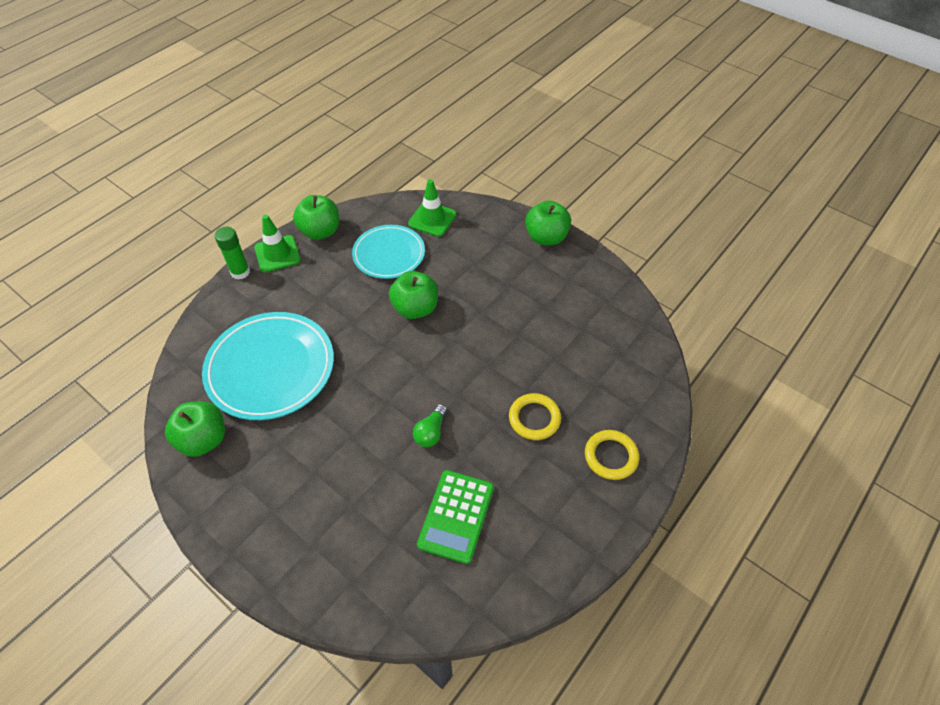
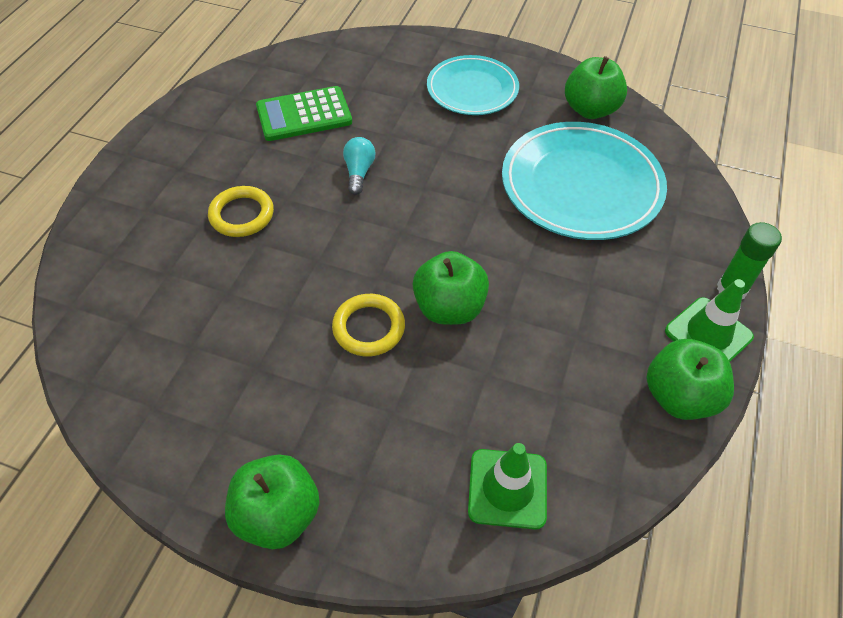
camera: 160 degrees right, 0 degrees up
(389, 254) = (540, 387): turquoise plate -> turquoise plate (472, 89)
(431, 432) = (359, 172): green light bulb -> turquoise light bulb
(456, 516) = (304, 115): green calculator -> green calculator turned 105 degrees counterclockwise
(611, 456) = (145, 200): yellow ring -> yellow ring (369, 328)

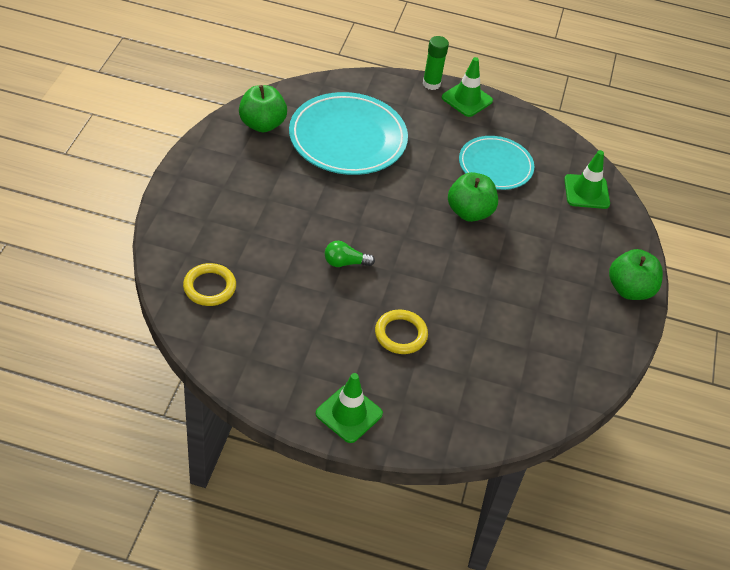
camera: 100 degrees left, 5 degrees down
(144, 165) = (349, 414): none -> green traffic cone
(304, 115) = (274, 303): green calculator -> none
(359, 172) = (345, 263): turquoise light bulb -> green light bulb
(369, 328) = (493, 253): yellow ring -> yellow ring (209, 287)
(472, 89) = (237, 191): turquoise plate -> turquoise plate (495, 166)
(679, 396) = (512, 118): green apple -> none

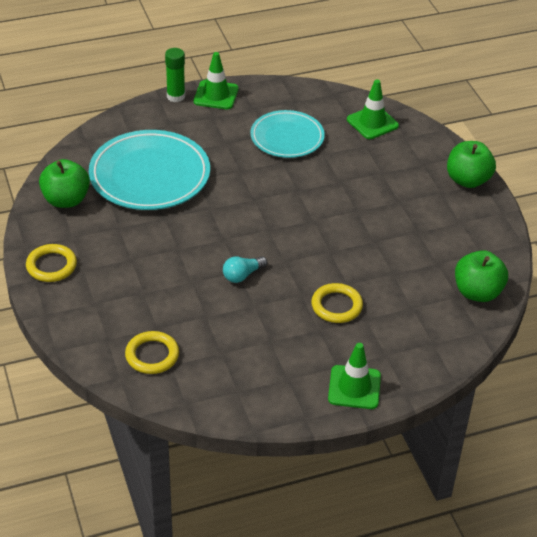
camera: 30 degrees left, 5 degrees down
(201, 171) = (51, 266): none -> yellow ring
(345, 263) = (242, 275): green light bulb -> turquoise light bulb
(469, 212) = (301, 184): green apple -> green apple (477, 292)

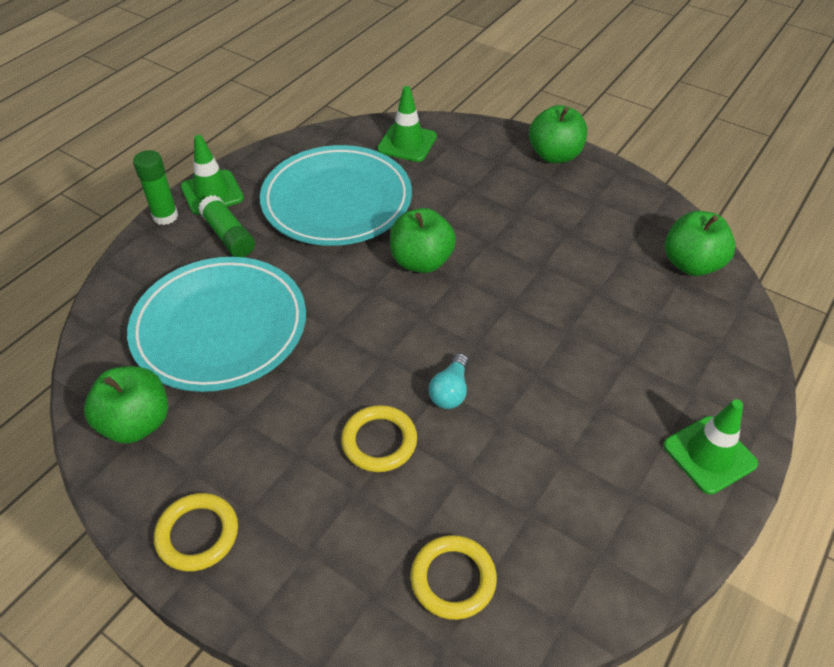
camera: 35 degrees left, 5 degrees up
(201, 126) = (228, 236): none -> green glue stick
(287, 137) = (337, 201): turquoise plate -> turquoise plate, size x1.57
(301, 199) = (421, 261): none -> green apple
(336, 306) = (585, 364): yellow ring -> yellow ring (379, 441)

